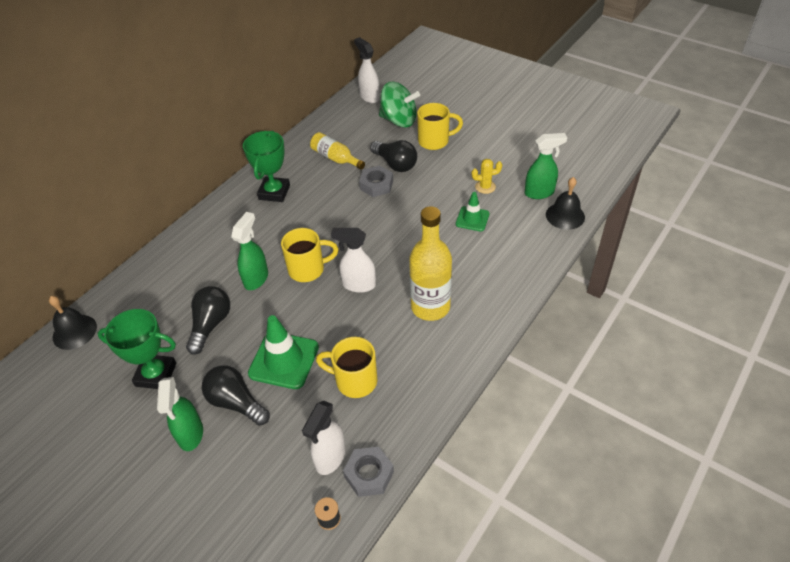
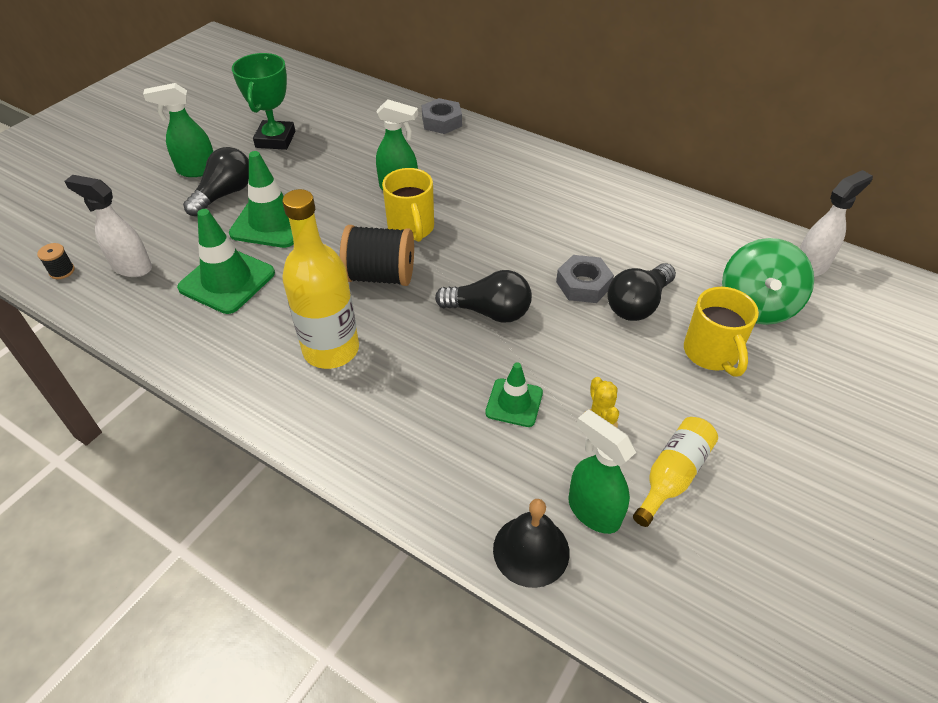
camera: 85 degrees right, 0 degrees up
(74, 332) = (340, 86): black bell -> none
(211, 325) = (333, 165): black light bulb -> black light bulb (489, 312)
(274, 192) = (554, 187): green trophy -> none
(335, 158) = (638, 238): yellow bottle -> yellow bottle (673, 475)
(354, 381) = (227, 280): yellow mug -> green traffic cone
(358, 285) = (380, 276): white spray bottle -> black spool
(369, 474) = (98, 298): grey nut -> grey nut (441, 122)
(539, 193) = (593, 511): green spray bottle -> green spray bottle turned 150 degrees clockwise

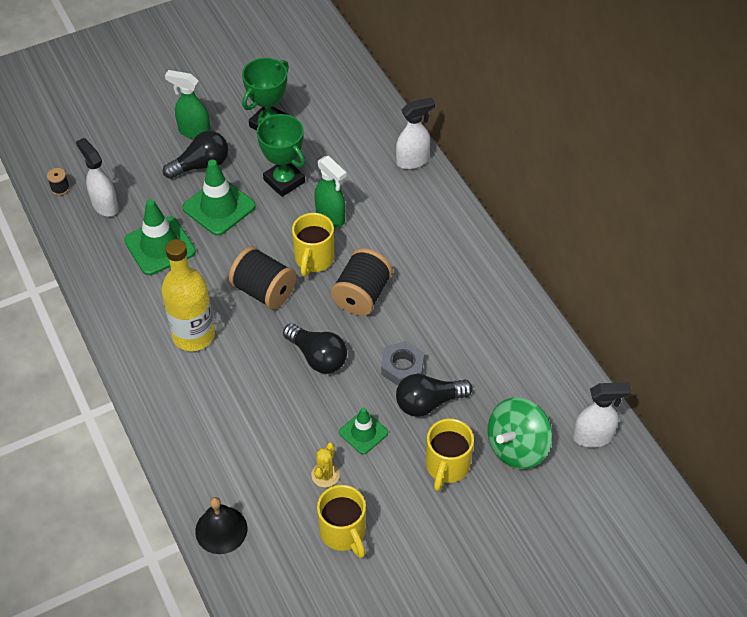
camera: 30 degrees right, 5 degrees up
(327, 177) = (284, 181): none -> green trophy
(441, 122) = (413, 161): grey nut -> white spray bottle
(487, 240) = (362, 295): none -> black spool
(514, 403) = (282, 433): green traffic cone -> green traffic cone (363, 432)
(593, 511) = (275, 527): green spray bottle -> none
(673, 475) = (343, 532): yellow bottle -> yellow mug

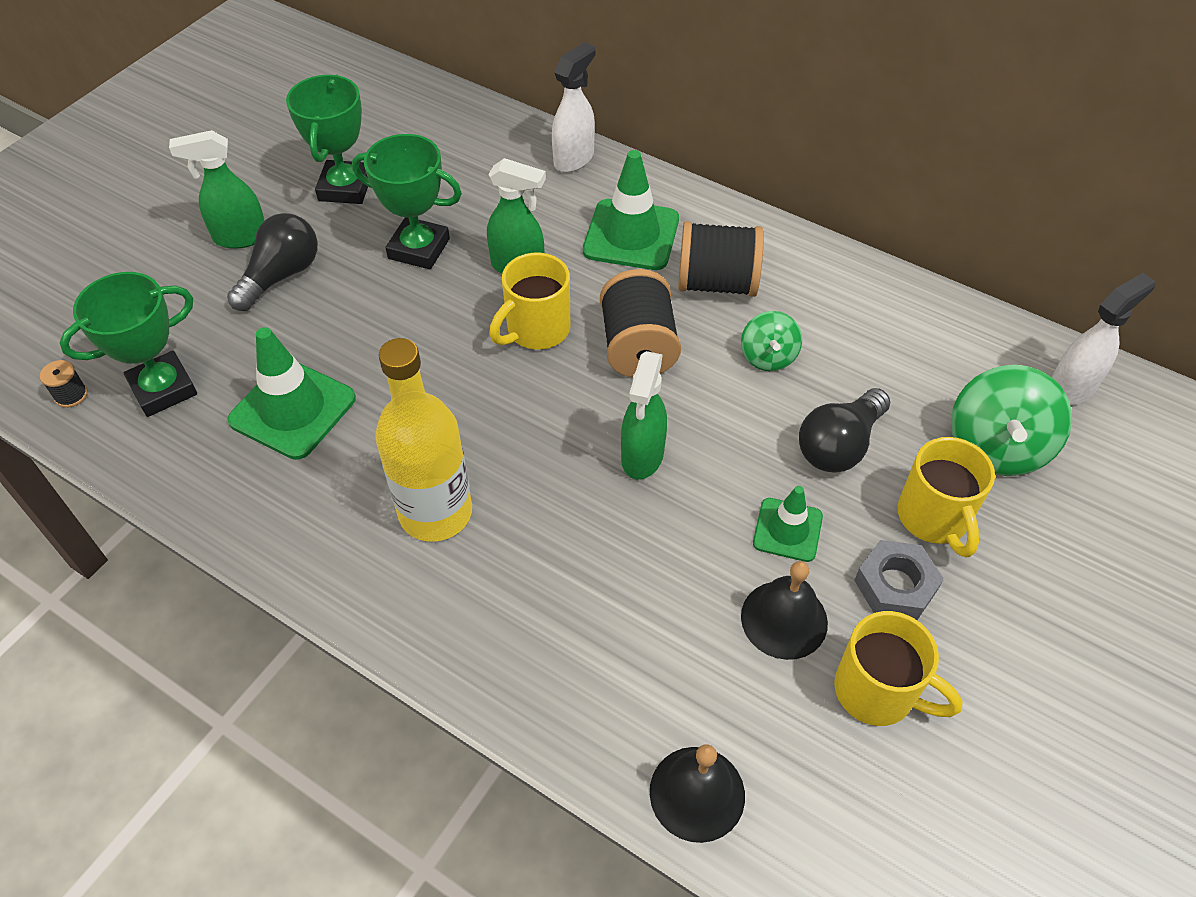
camera: 30 degrees left, 0 degrees up
(105, 205) = (163, 389): white spray bottle -> green trophy
(219, 207) = (347, 319): green traffic cone -> green traffic cone (631, 235)
(264, 291) = (496, 402): black spool -> black spool (716, 283)
(314, 259) = (536, 330): yellow mug -> yellow mug turned 60 degrees clockwise
(317, 357) = (642, 457): black light bulb -> green spray bottle
(325, 475) = (784, 619): yellow cactus -> black bell
(402, 367) = (767, 415): grey nut -> grey nut (895, 585)
(430, 334) = (768, 357): none -> green spinning top

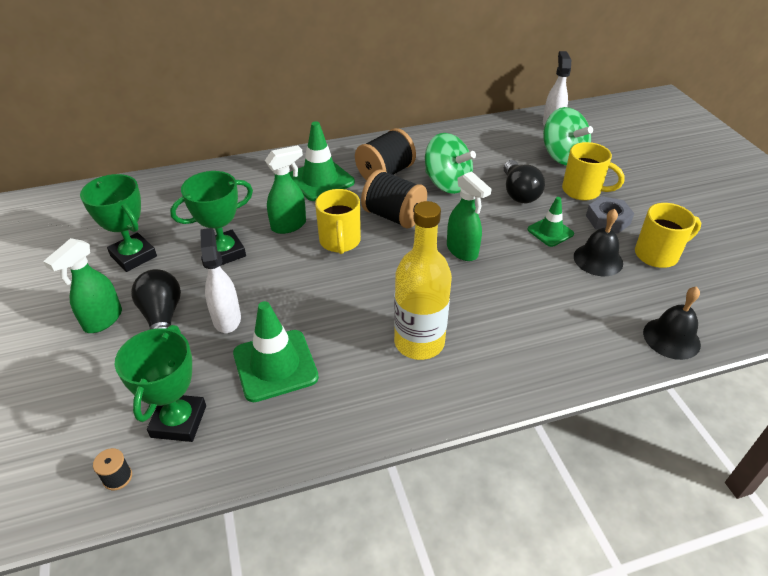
camera: 50 degrees left, 10 degrees down
(574, 159) = (243, 169): white spray bottle -> white spray bottle (227, 318)
(768, 357) = (447, 183): green spinning top -> green spinning top, size x1.72

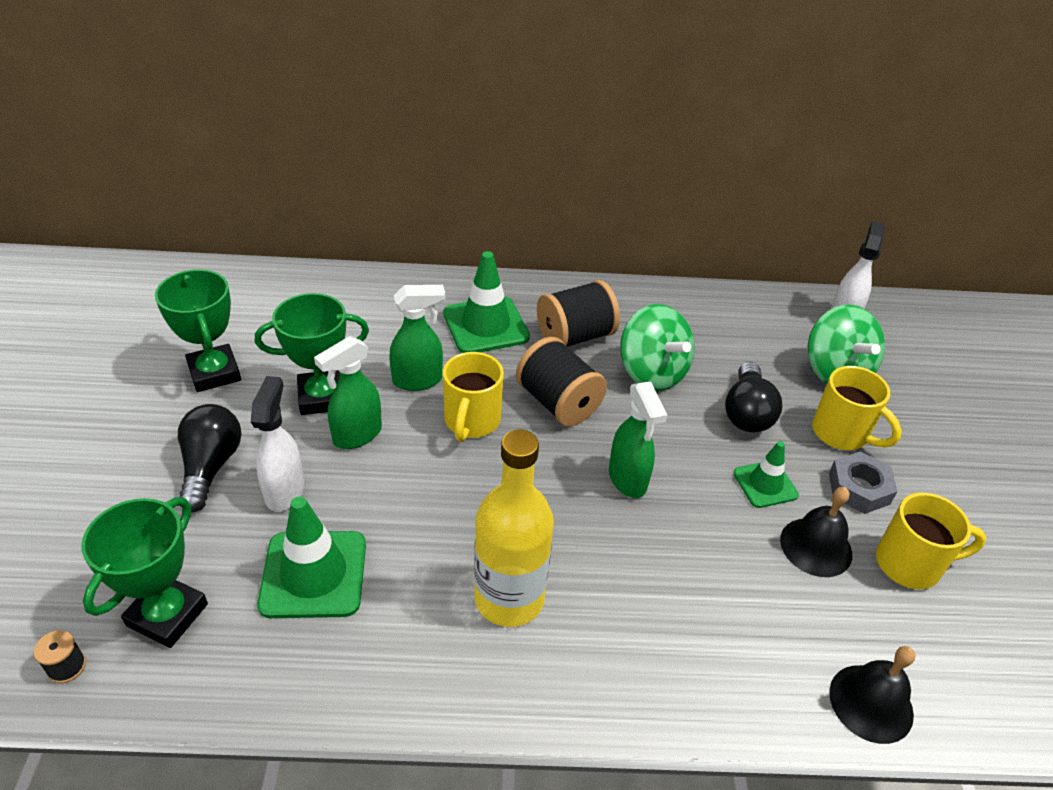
camera: 15 degrees right, 0 degrees up
(102, 320) = (142, 450): green spray bottle -> green spray bottle (356, 435)

